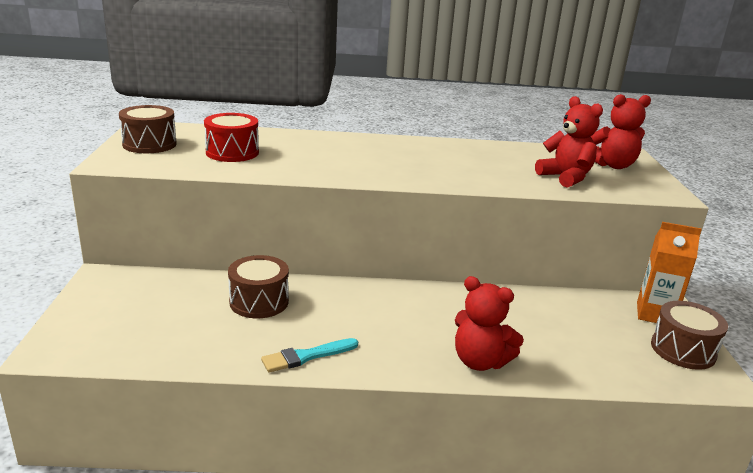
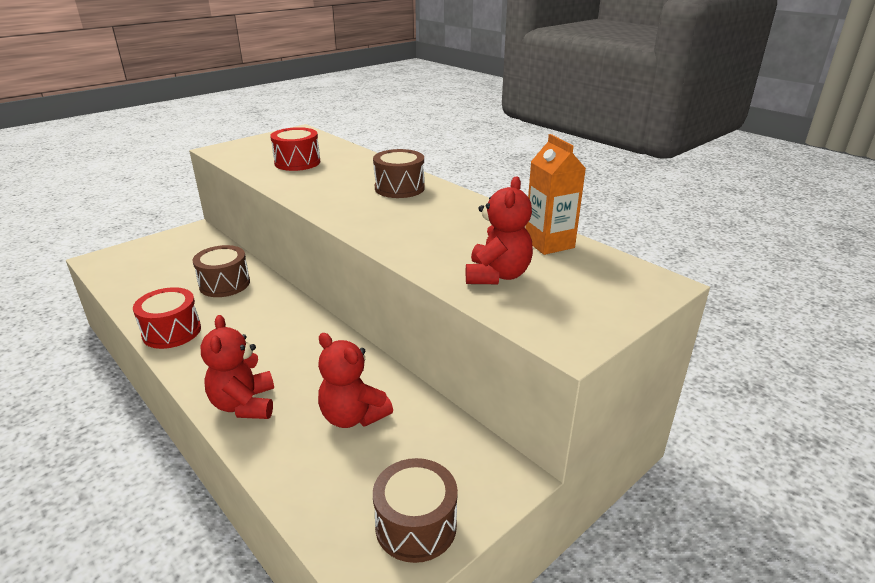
camera: 50 degrees right, 5 degrees up
(149, 144) = (269, 143): brown drum -> brown drum (399, 188)
(306, 356) = (172, 332): turquoise brush -> red drum
(612, 165) = (595, 286): red teddy bear -> red teddy bear (353, 416)
(655, 314) = (473, 478): orange carton -> orange carton (549, 243)

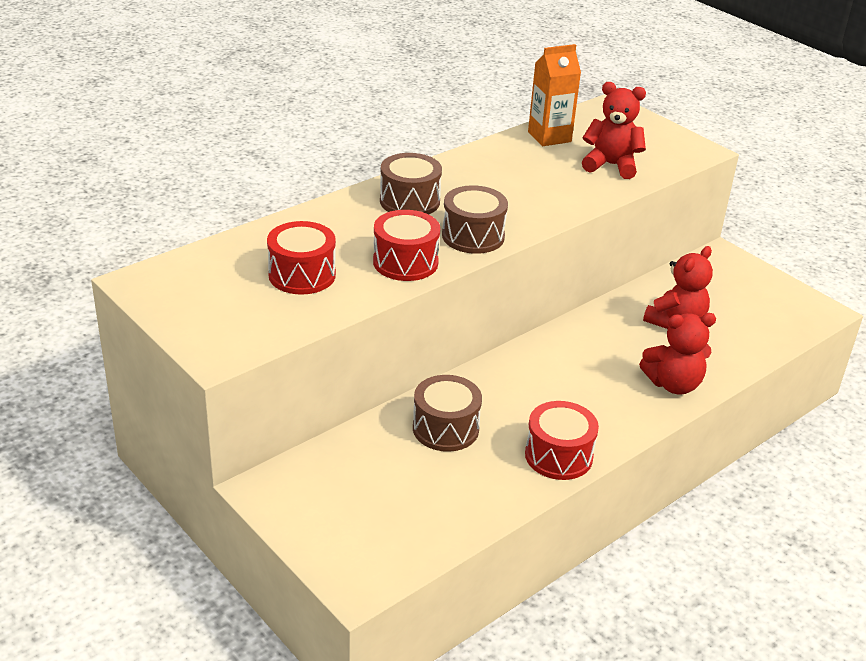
camera: 90 degrees left, 5 degrees up
(308, 188) = (405, 262): none -> red drum
(416, 525) = (775, 295): brown drum -> brown drum (473, 236)

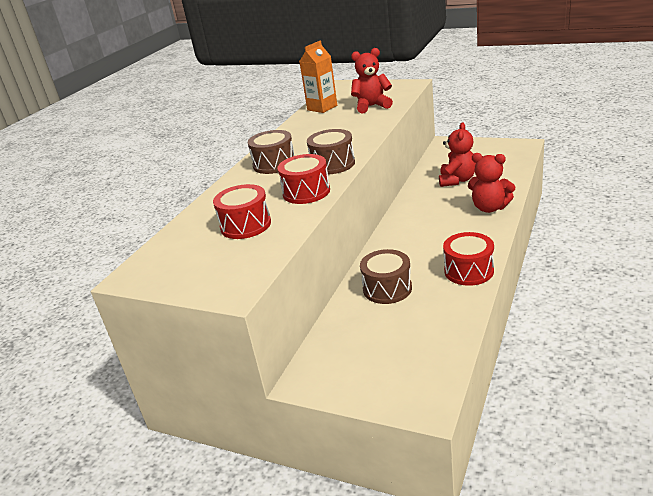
camera: 20 degrees left, 5 degrees down
(673, 384) = (489, 208): red teddy bear -> red teddy bear turned 60 degrees clockwise

